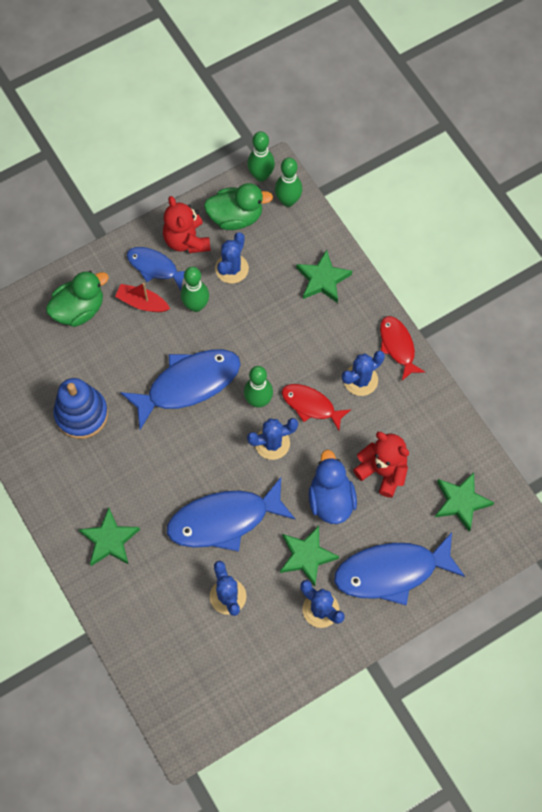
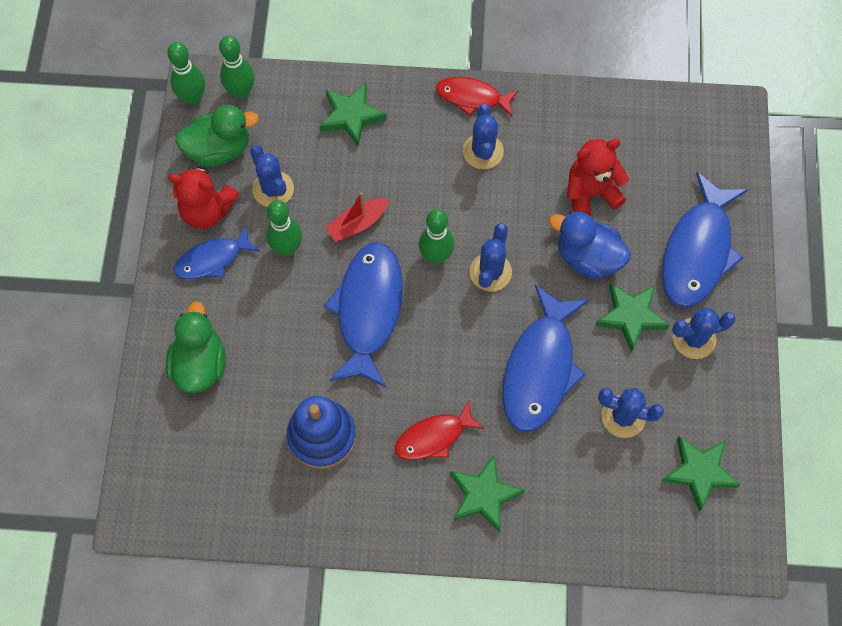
camera: 55 degrees left, 0 degrees up
(142, 303) = (242, 297): red boat -> red boat (357, 224)
(236, 217) = (219, 149): green duck -> green duck turned 45 degrees clockwise
(311, 405) = (476, 212): red fish -> red fish (433, 437)
(461, 502) = (669, 147): green star -> green star (699, 472)

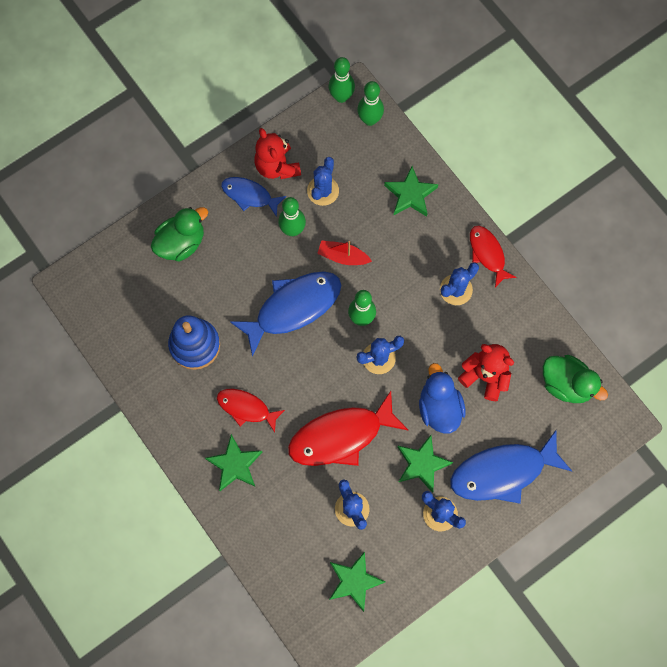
camera: 50 degrees right, 5 degrees up
(219, 149) = (321, 140): green duck -> green duck (566, 384)
(540, 368) = (341, 436): blue fish -> red fish

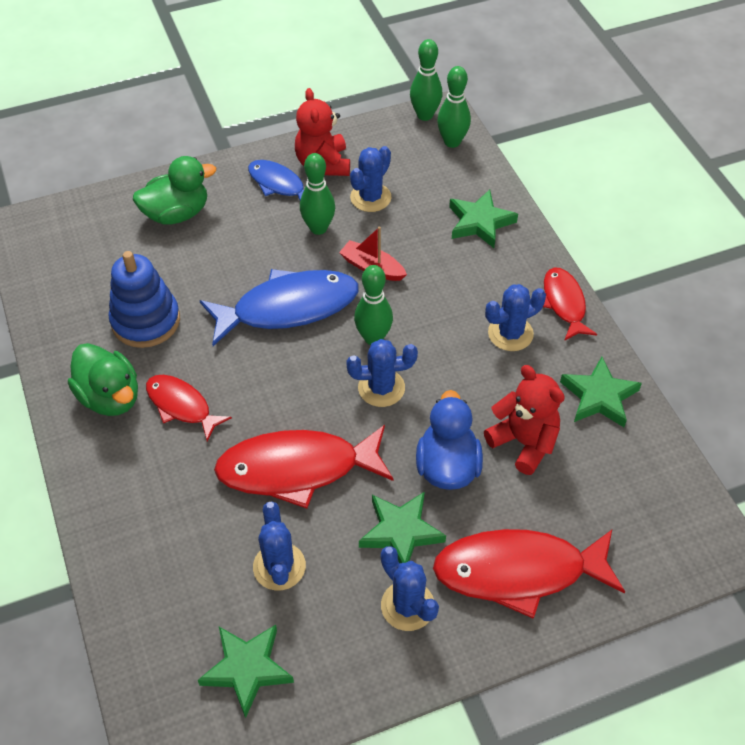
camera: 15 degrees right, 20 degrees down
(235, 465) = (137, 470): green star -> green star (599, 396)
(503, 472) = (518, 571): blue fish -> red fish
(566, 384) = (640, 479): green duck -> green duck (110, 397)

